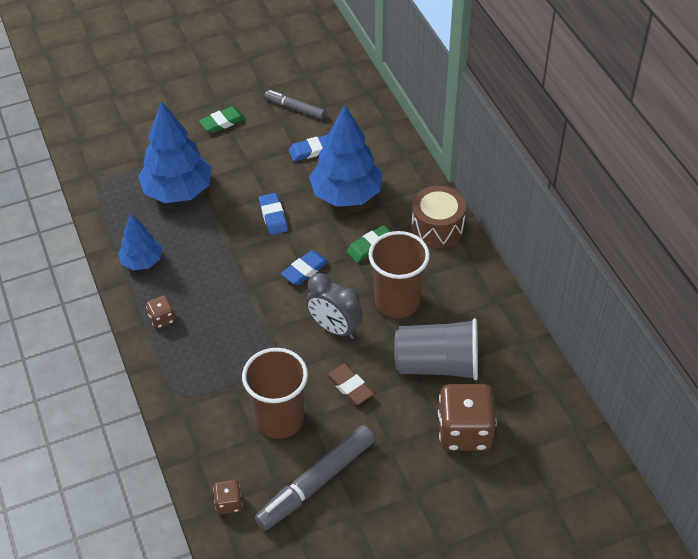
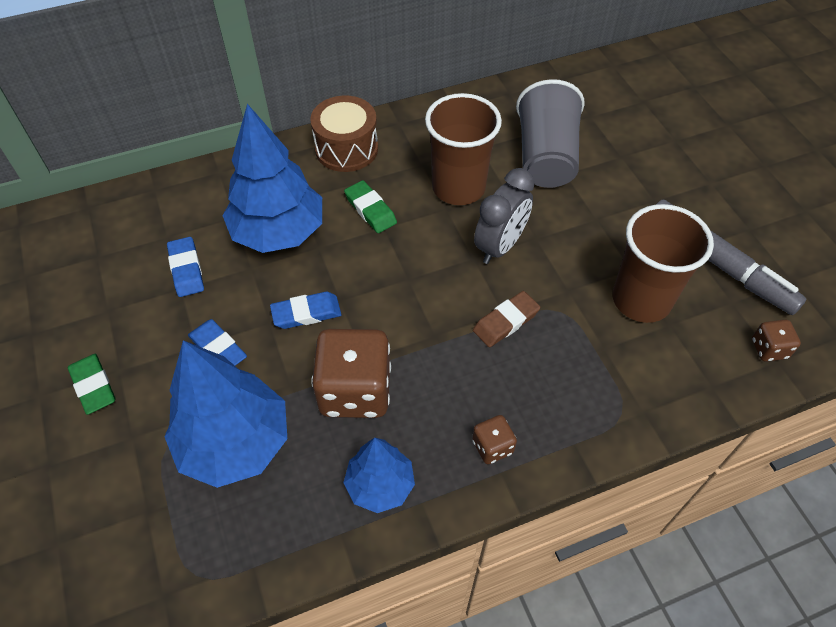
camera: 90 degrees left, 5 degrees up
(295, 108) = (92, 290): grey marker -> none
(305, 270) = (406, 276): blue eraser -> blue eraser (218, 348)
(349, 386) = (584, 232): brown eraser -> brown eraser (506, 322)
(464, 431) = (628, 141): brown dice -> brown dice (355, 391)

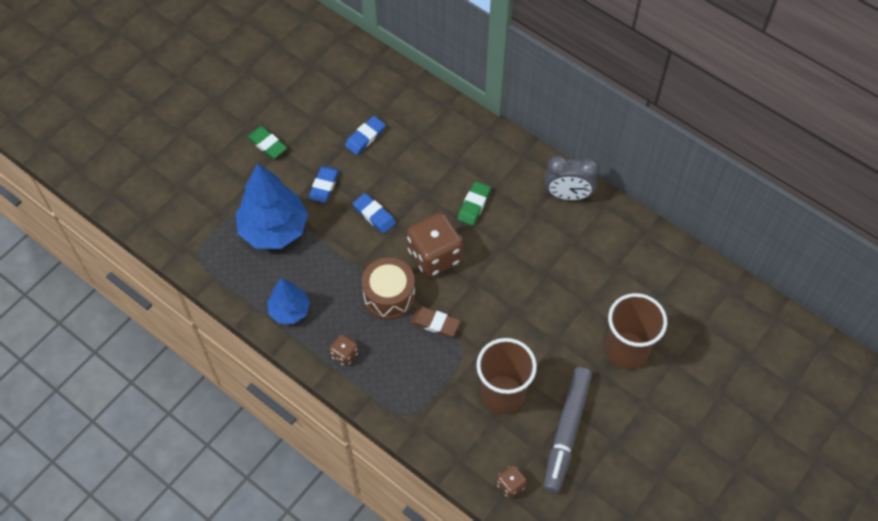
camera: 60 degrees right, 5 degrees up
(93, 386) = (267, 144): green eraser -> green eraser turned 75 degrees counterclockwise
(278, 232) = (422, 166): blue tree -> none
(346, 149) = (516, 163): brown drum -> brown drum (389, 296)
(355, 391) = (338, 268): brown dice -> brown dice (434, 256)
(458, 187) = (527, 245): brown cup -> brown cup (626, 350)
(500, 246) = (493, 293): grey clock -> grey clock (567, 195)
(545, 157) = (593, 285): grey cup -> none

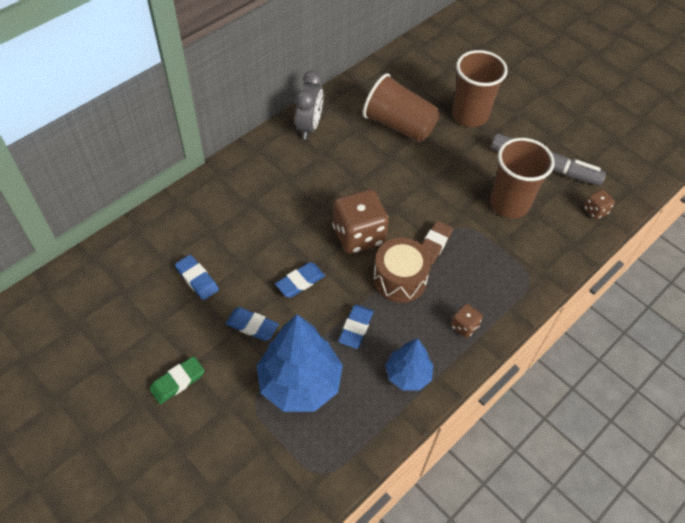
camera: 85 degrees left, 5 degrees down
(331, 265) = (356, 328): none -> blue eraser
(474, 205) = (305, 196): green eraser -> none
(591, 279) = (399, 125): none -> brown cup

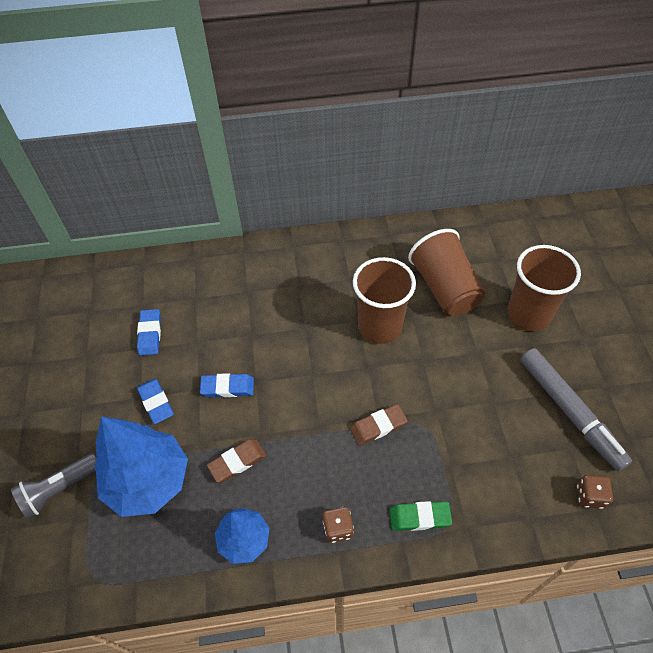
camera: 40 degrees right, 0 degrees up
(177, 381) = (61, 413): green eraser -> green eraser (419, 517)
(232, 435) = (59, 489): none -> grey flashlight
(309, 126) = (357, 247): grey clock -> none
(356, 328) = (237, 462): blue eraser -> brown eraser
(358, 235) = (314, 374): brown dice -> none
(399, 279) = (316, 440): brown drum -> none
(509, 203) = (494, 430): brown cup -> brown cup (380, 326)

